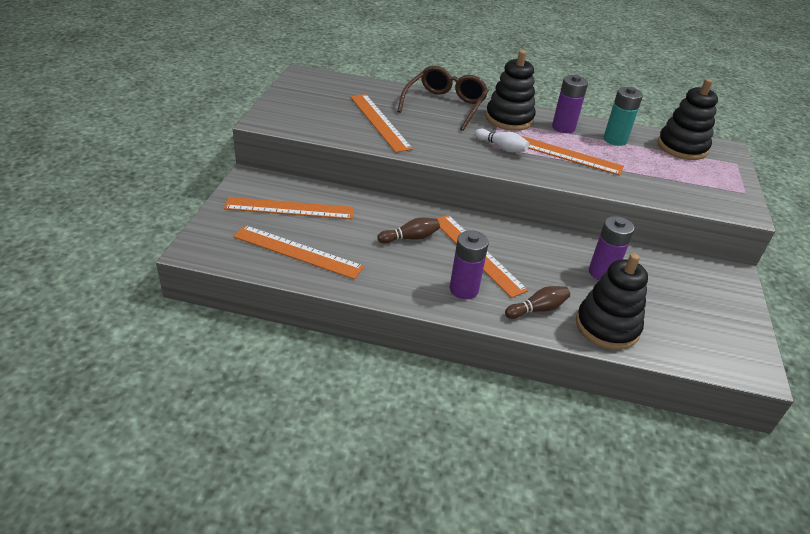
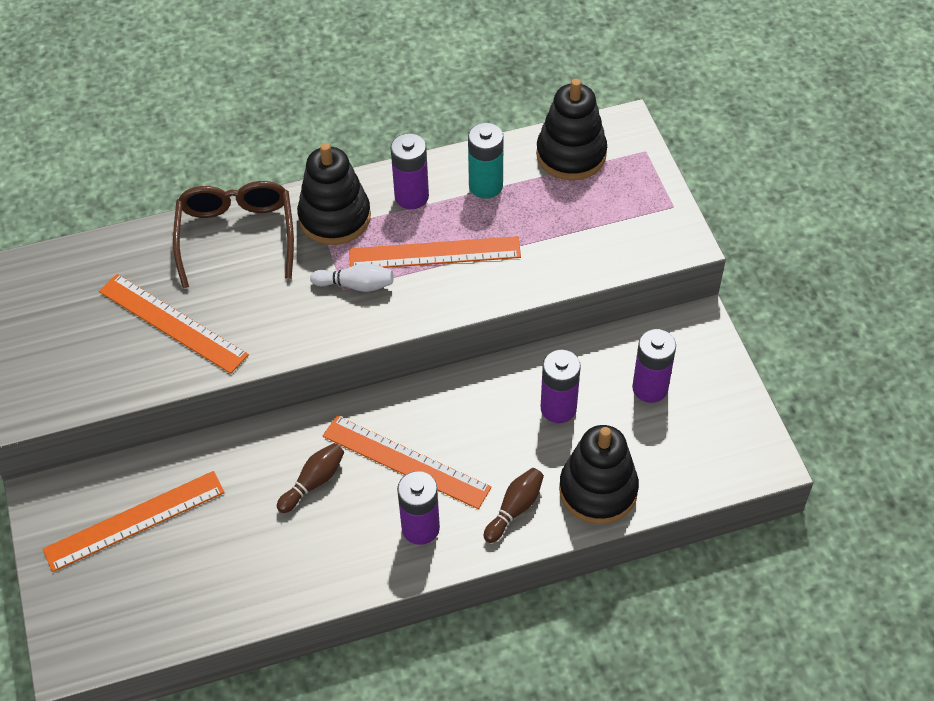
camera: 25 degrees left, 15 degrees up
(297, 251) = (195, 586): orange ruler -> none
(678, 290) = (650, 388): none -> purple battery

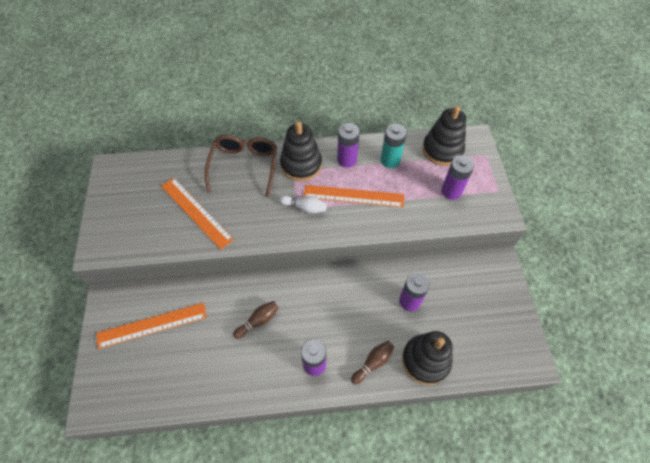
camera: 10 degrees right, 5 degrees up
(406, 461) = (314, 318): orange ruler -> none
(650, 388) = (466, 298): purple battery -> purple battery (451, 191)

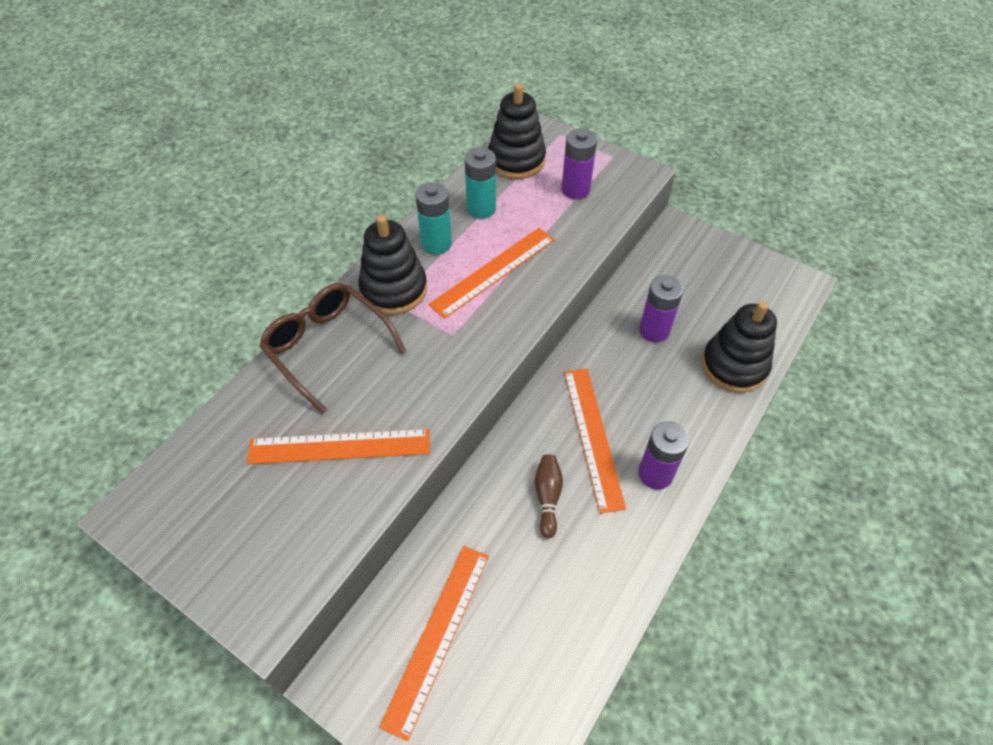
camera: 50 degrees left, 5 degrees down
(304, 207) = (459, 326): white bowling pin -> none
(311, 317) = (593, 436): none -> orange ruler
(347, 160) = (436, 244): purple battery -> turquoise battery
(373, 363) = (699, 415): brown bowling pin -> none

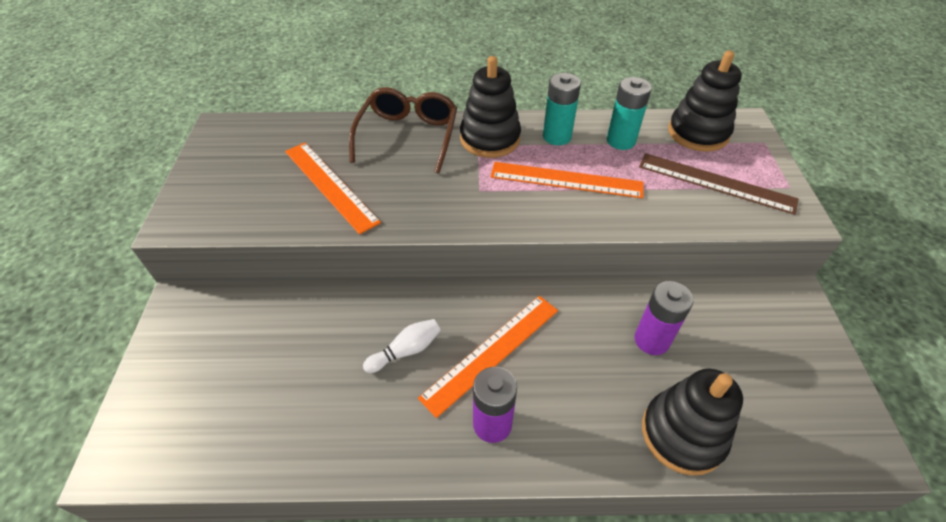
camera: 55 degrees right, 5 degrees down
(437, 636) = (238, 344): orange ruler -> none
(547, 497) = (406, 351): brown bowling pin -> white bowling pin
(575, 190) = (716, 183): purple battery -> brown ruler

